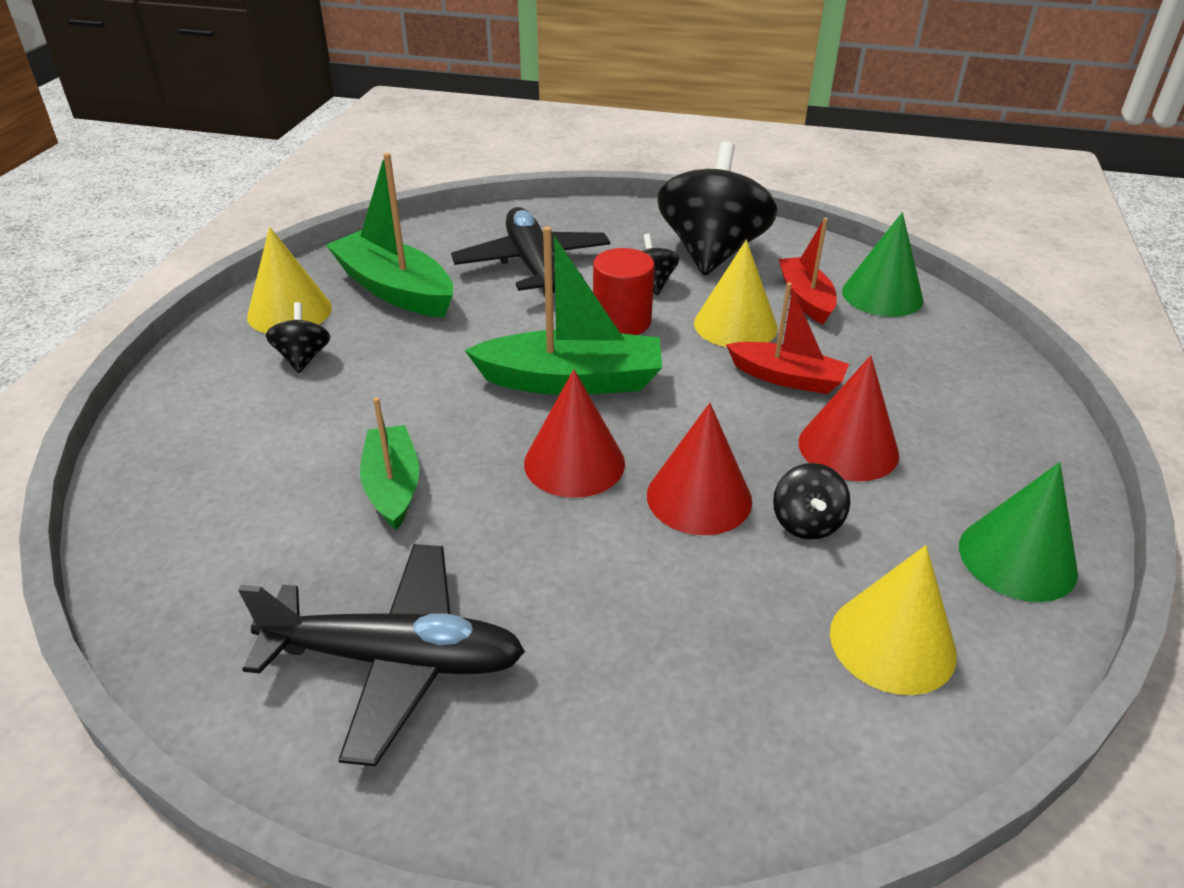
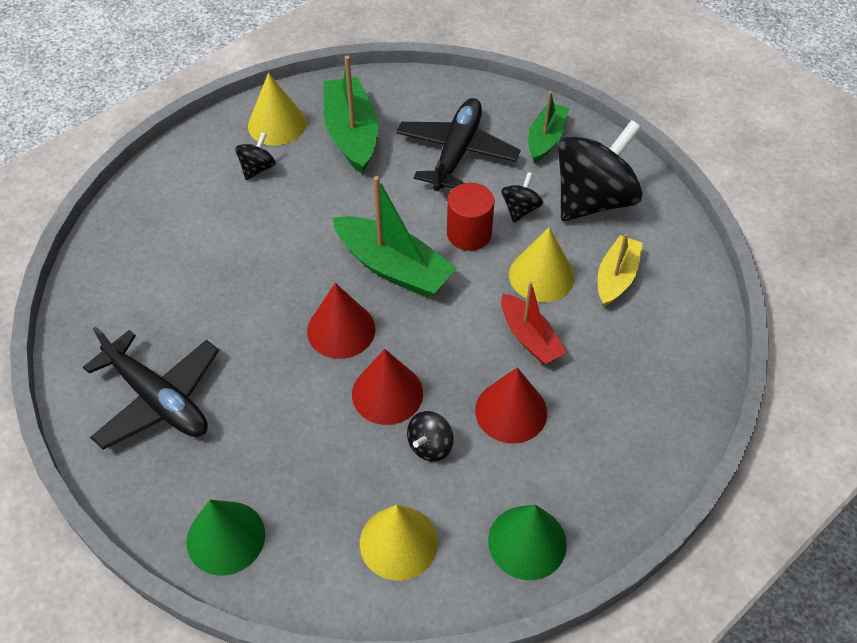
camera: 35 degrees right, 15 degrees up
(392, 486) = (234, 292): green boat -> green boat (546, 139)
(805, 299) = (616, 277): red boat -> yellow boat
(882, 295) = (678, 303): green cone -> green cone (225, 537)

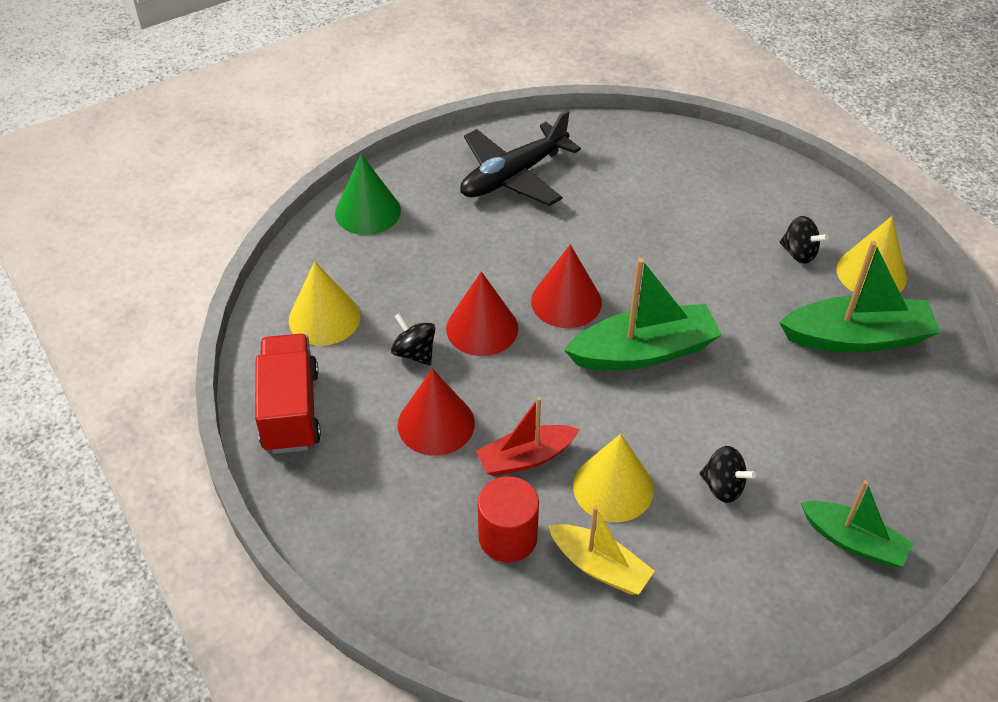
camera: 100 degrees right, 5 degrees down
(393, 267) = (643, 352): green boat -> green boat turned 150 degrees counterclockwise
(456, 152) = (825, 436): black plane -> none
(469, 233) = (686, 427): red cylinder -> red cylinder (508, 537)
(527, 542) = (291, 410): green cone -> red truck
(593, 200) = (735, 573): black spinning top -> none

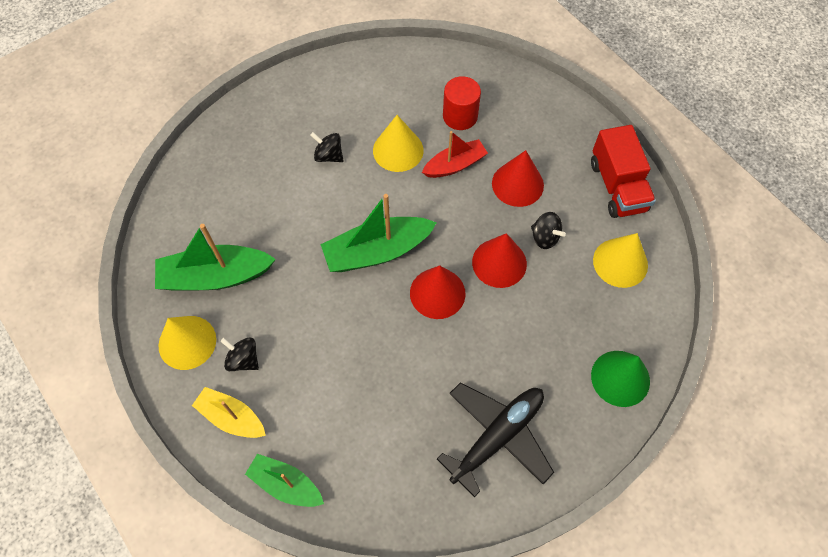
camera: 175 degrees right, 15 degrees up
(599, 566) = (405, 104): yellow boat -> yellow boat (232, 417)
(853, 541) = (254, 129): green boat -> green boat (286, 484)

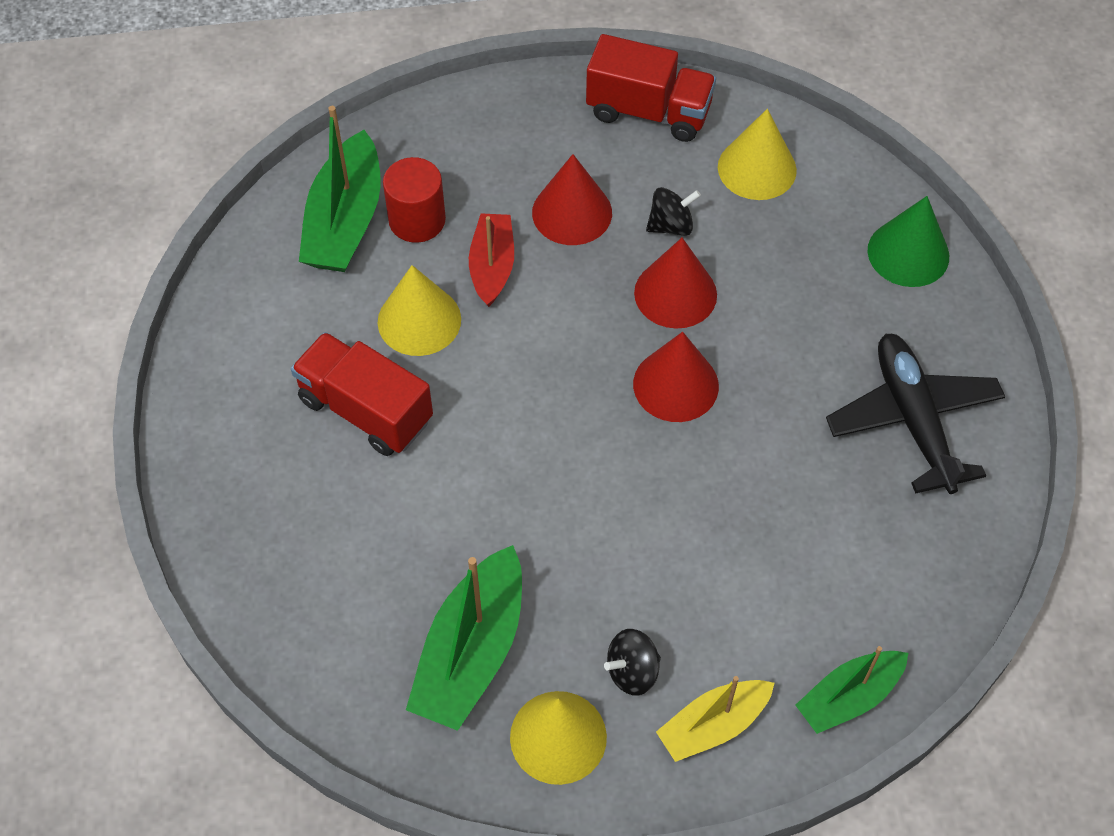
camera: 60 degrees left, 5 degrees down
(328, 156) = (365, 410): black spinning top -> red truck
(377, 251) = (567, 424): green boat -> green boat (345, 221)

